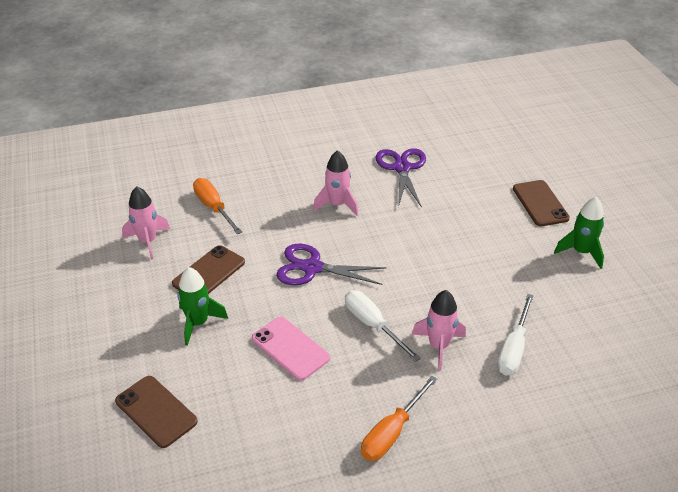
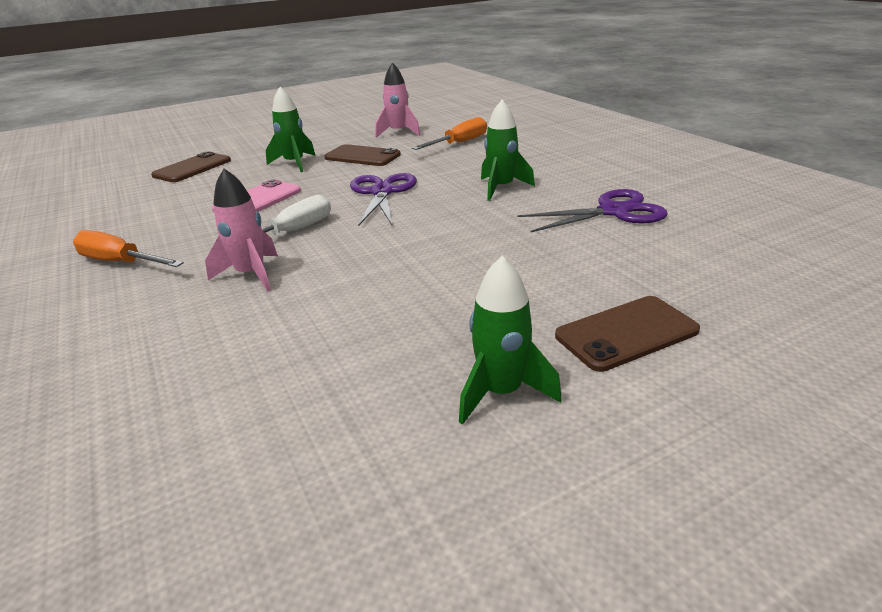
camera: 80 degrees right, 10 degrees down
(337, 205) = (501, 188): pink rocket -> green rocket
(513, 348) = (238, 332): white screwdriver -> none

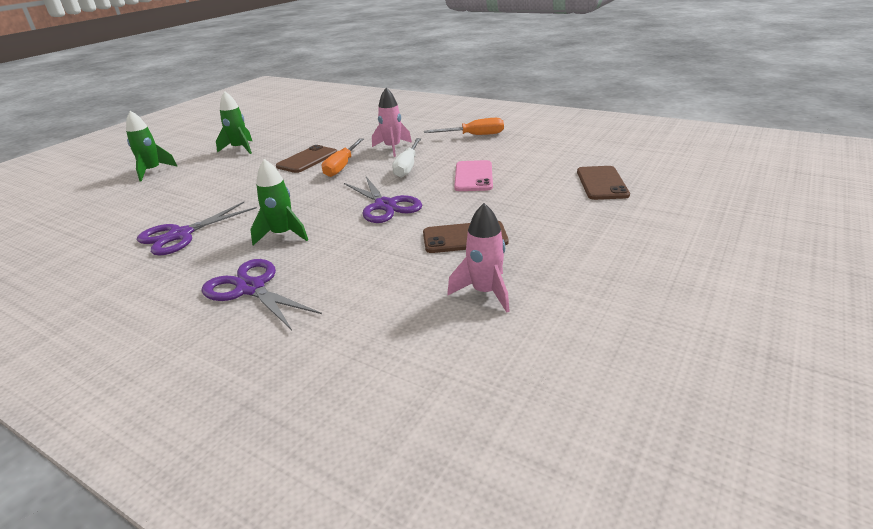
camera: 150 degrees right, 0 degrees up
(294, 163) = (518, 211): green rocket -> green rocket (152, 171)
(459, 143) = (375, 291): orange screwdriver -> orange screwdriver (342, 166)
(544, 158) = (251, 288): none -> purple scissors
(626, 333) = (188, 173): brown phone -> brown phone (307, 160)

